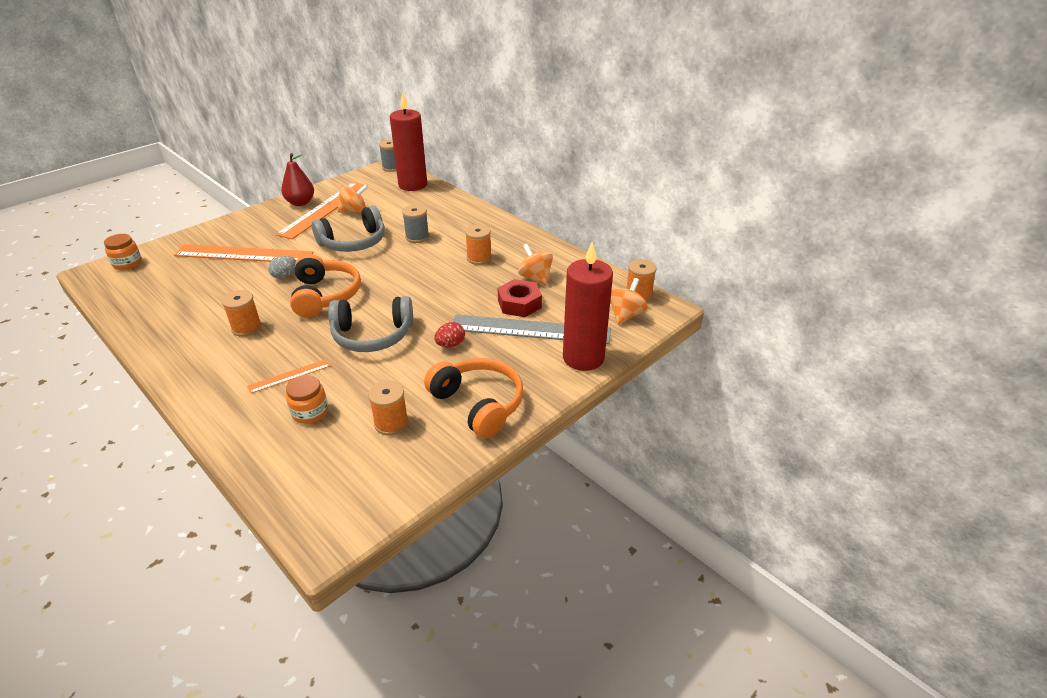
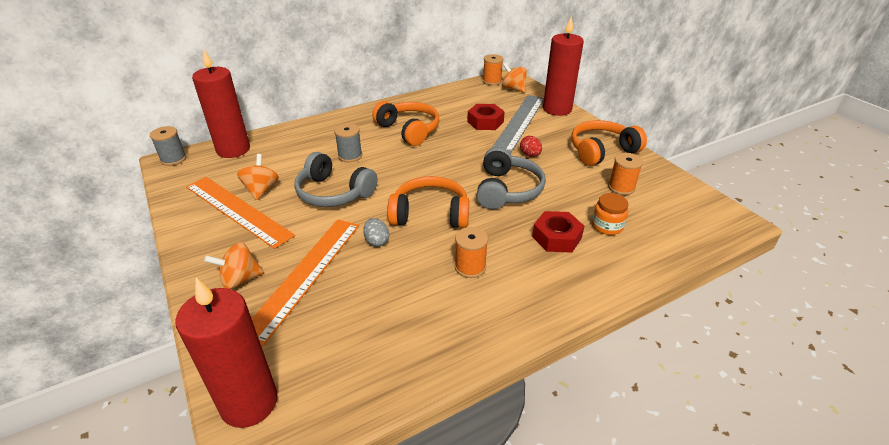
camera: 75 degrees left, 0 degrees up
(127, 263) = (249, 403): orange jar -> red candle
(289, 376) = (556, 237): orange ruler -> red nut
(300, 203) = (201, 229): red pear -> none
(354, 242) = (334, 193): grey headphones -> grey headphones turned 135 degrees clockwise
(479, 258) = (409, 130): orange spool -> orange headphones
(535, 278) = (452, 111): orange spinning top -> orange spinning top (240, 279)

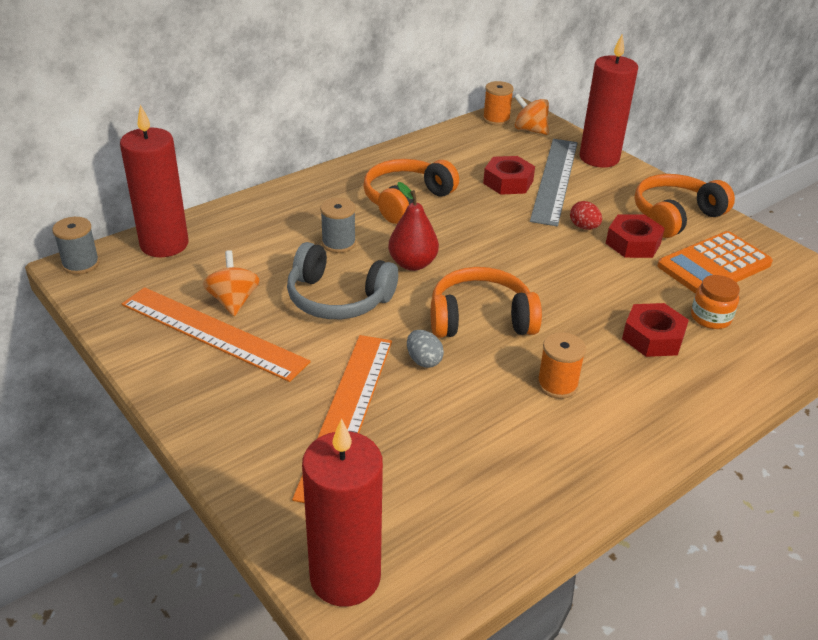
camera: 10 degrees left, 0 degrees up
(240, 279) = (261, 427): orange spinning top -> none
(396, 173) = (412, 264): none -> red pear
(409, 130) = (406, 200): orange headphones -> orange headphones turned 90 degrees counterclockwise
(507, 190) = (569, 278): grey headphones -> none
(563, 168) = (633, 243): none -> red nut
(621, 187) = (714, 265): orange spool -> orange calculator

